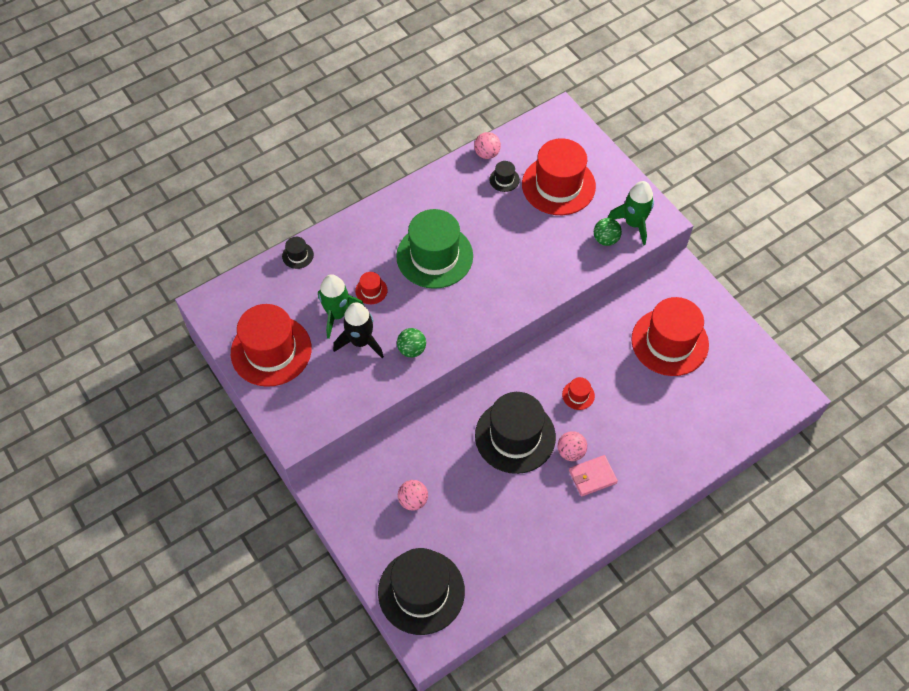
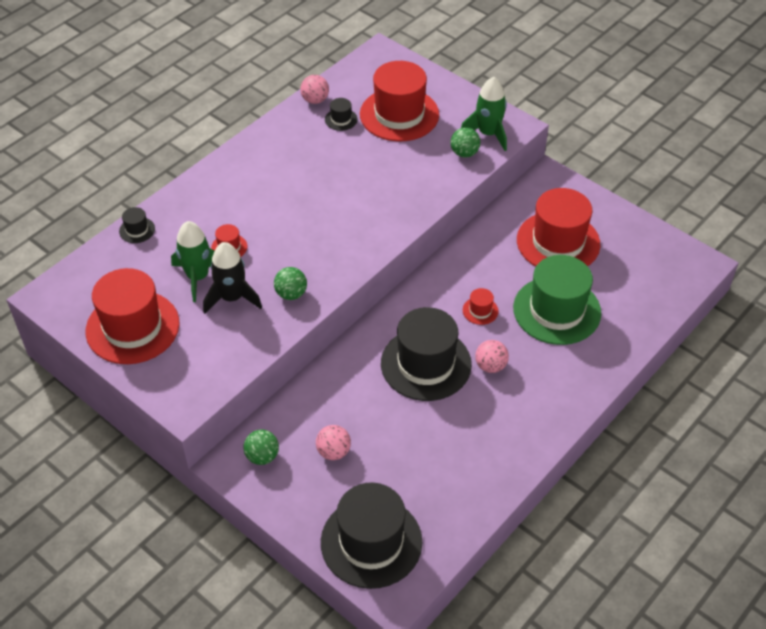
camera: 15 degrees left, 10 degrees down
(353, 490) = (262, 456): none -> green ball
(434, 256) = (289, 202): green hat -> green hat (557, 310)
(592, 477) = (521, 385): pink wallet -> none

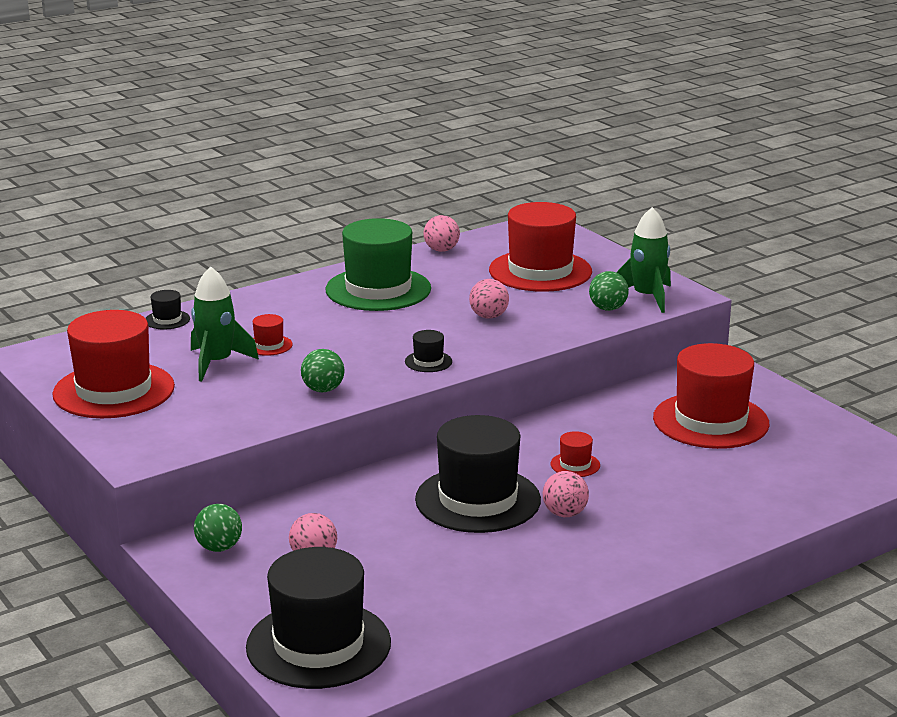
camera: 15 degrees right, 25 degrees down
(232, 298) = (248, 383): black rocket -> none
(341, 119) = (465, 267): black hat -> black hat (428, 362)
(381, 179) = (488, 316): none -> pink ball
(557, 310) = (680, 478): green hat -> green hat (378, 289)

